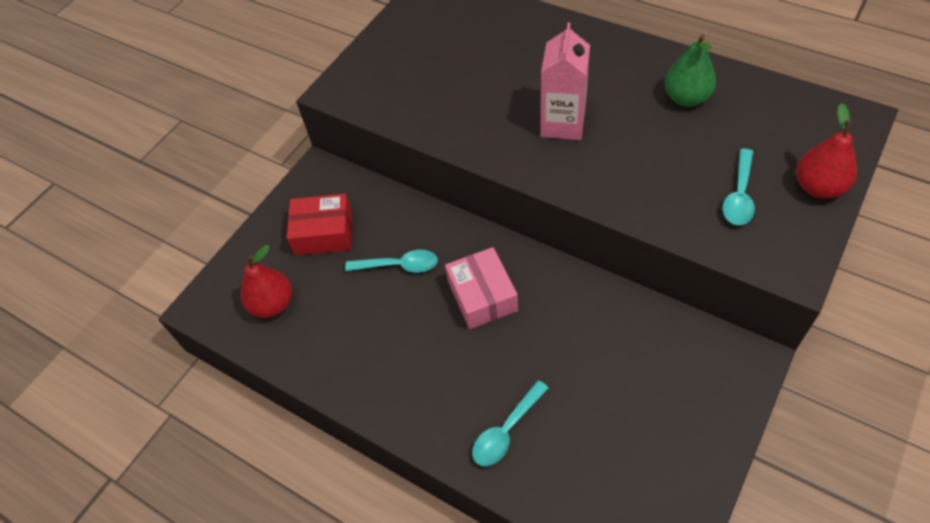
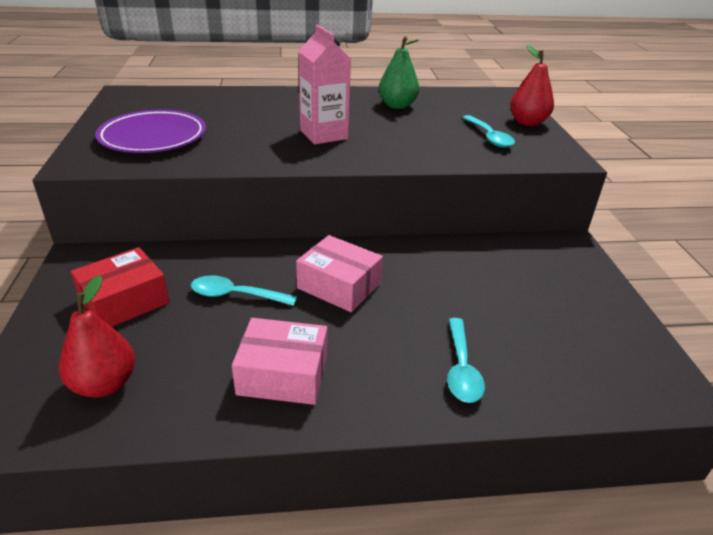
camera: 45 degrees left, 20 degrees down
(379, 359) = (283, 374): none -> pink box
(399, 265) = (235, 295): turquoise spoon -> turquoise spoon turned 135 degrees counterclockwise
(411, 73) = (153, 137): none -> purple plate

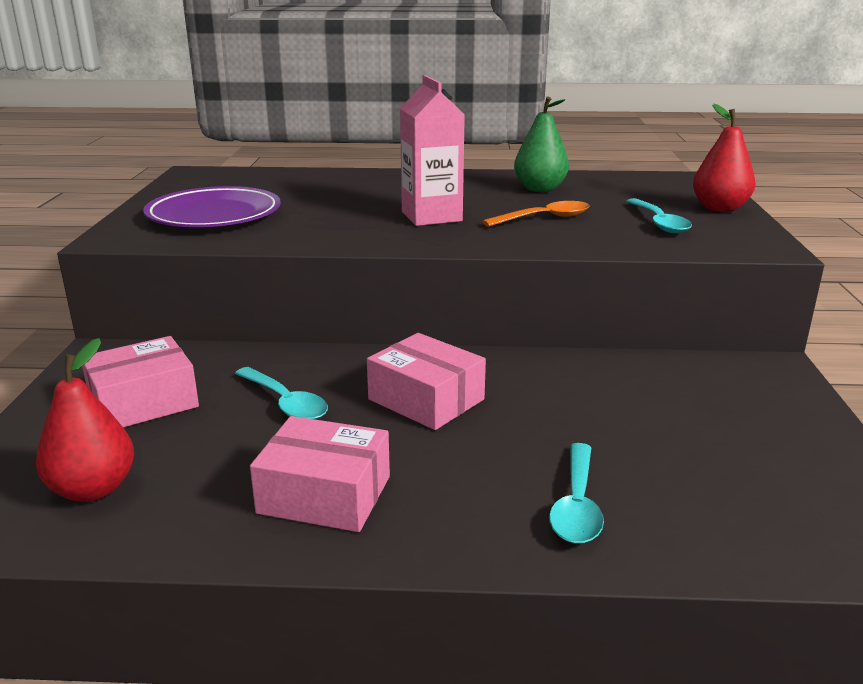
camera: 10 degrees right, 10 degrees down
(124, 301) = (143, 402): red box -> pink box
(235, 295) = (285, 403): turquoise spoon -> turquoise spoon turned 150 degrees counterclockwise
(407, 135) = (545, 218): none -> orange spoon

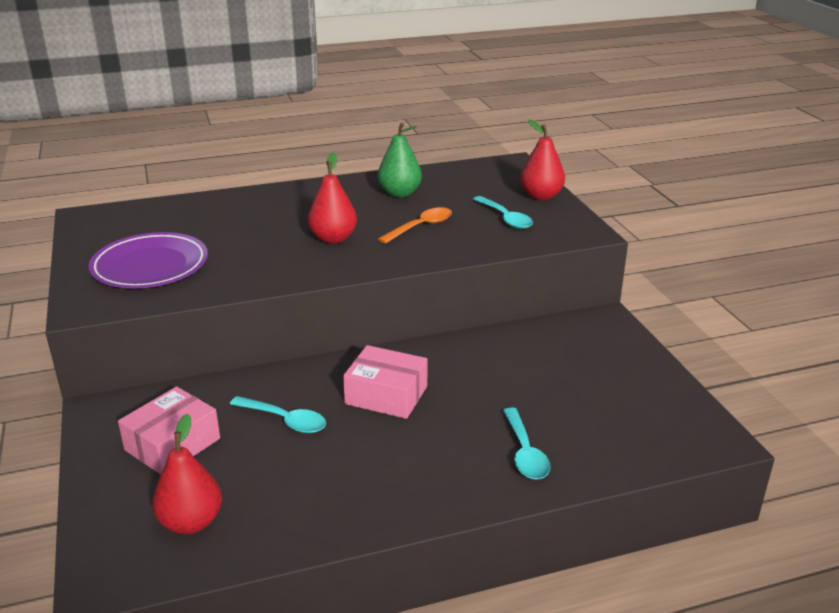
camera: 20 degrees left, 5 degrees up
(324, 494) = (360, 485): pink box -> none
(431, 216) = (333, 239): pink carton -> red pear

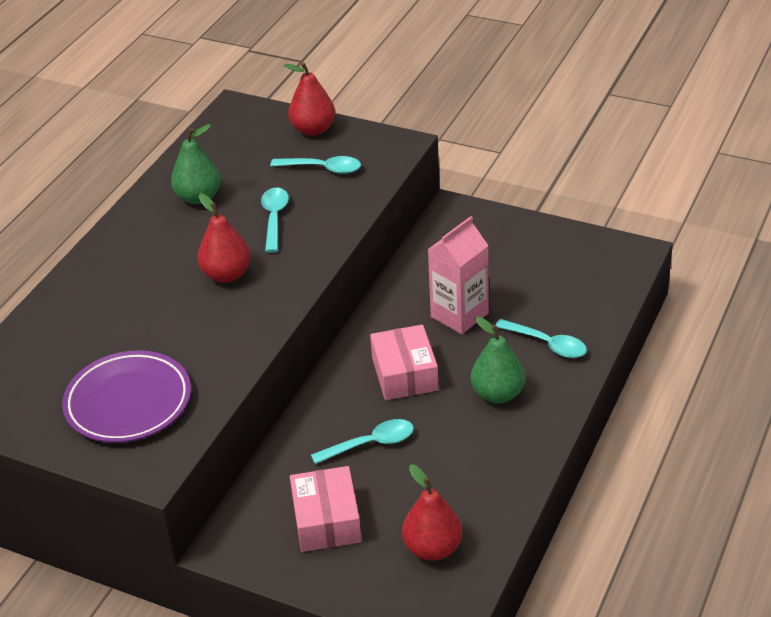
camera: 45 degrees left, 10 degrees up
(386, 395) = (404, 374): pink box -> pink box turned 75 degrees counterclockwise
(421, 227) = (274, 218): orange spoon -> turquoise spoon
(425, 457) = (497, 394): none -> green pear
(492, 386) = (459, 315): none -> pink carton

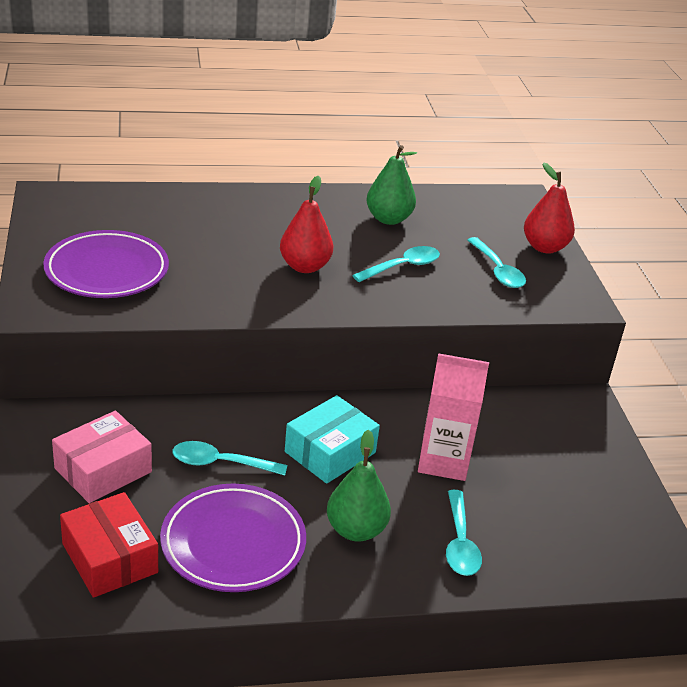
camera: 50 degrees right, 5 degrees down
(371, 444) = (220, 463): turquoise spoon -> turquoise spoon turned 150 degrees clockwise
(404, 374) = (330, 452): pink box -> turquoise box
(432, 548) = (110, 558): red pear -> red box
(465, 468) = (233, 543): none -> purple plate

